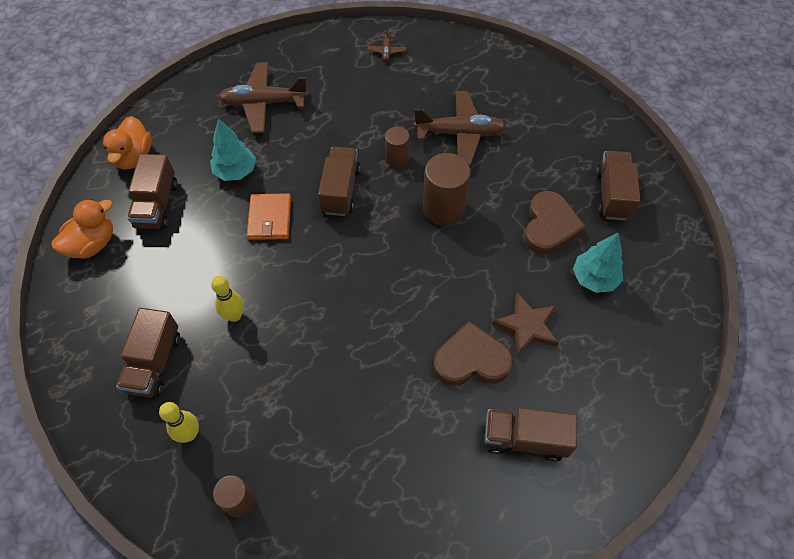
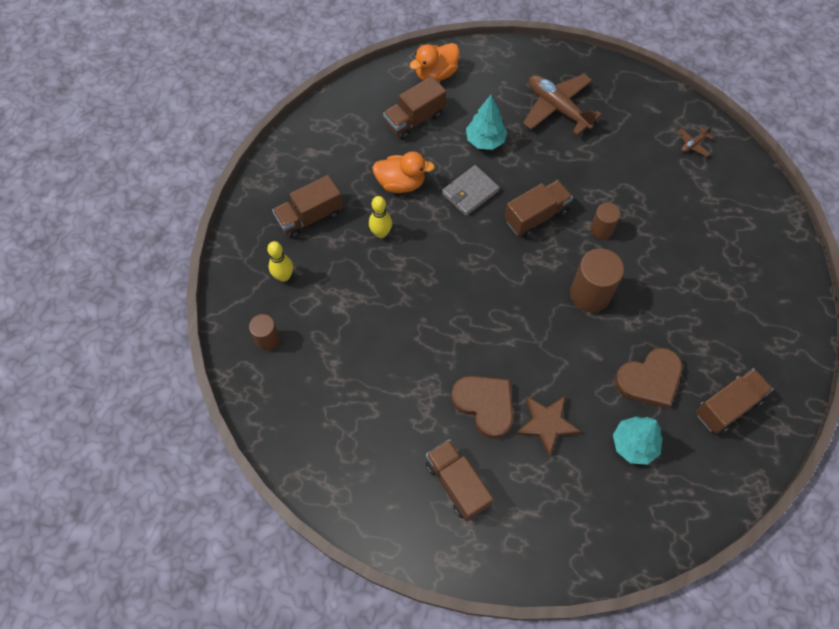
camera: 50 degrees right, 5 degrees up
(92, 244) = (353, 111): orange duck -> orange duck (401, 183)
(269, 218) = (470, 192): orange wallet -> grey wallet
(460, 133) = (669, 254): brown plane -> none

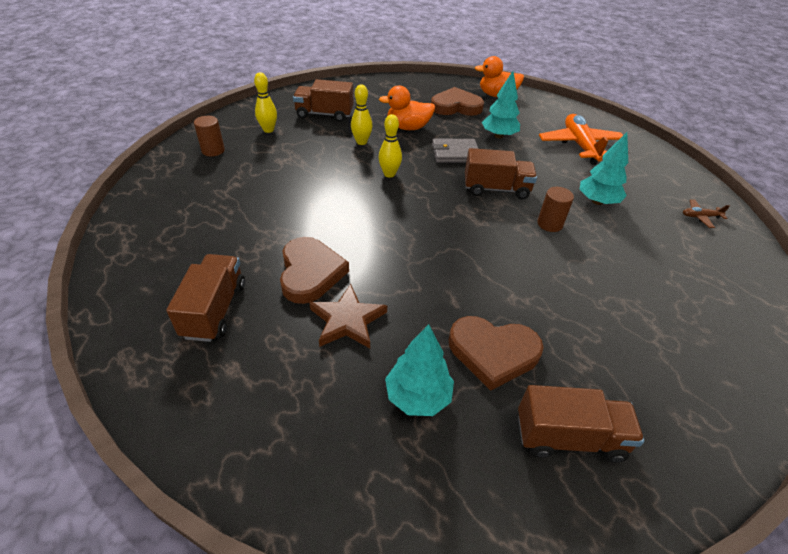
camera: 35 degrees right, 20 degrees down
(401, 183) = (408, 127): orange duck -> orange duck turned 135 degrees clockwise
(414, 119) = (456, 106): brown truck -> brown heart
(442, 258) = (389, 174): none -> yellow bowling pin
(557, 108) = (579, 145): brown plane -> orange plane
(590, 294) = (494, 257): brown cylinder -> none
(616, 177) = (597, 201): none -> turquoise tree

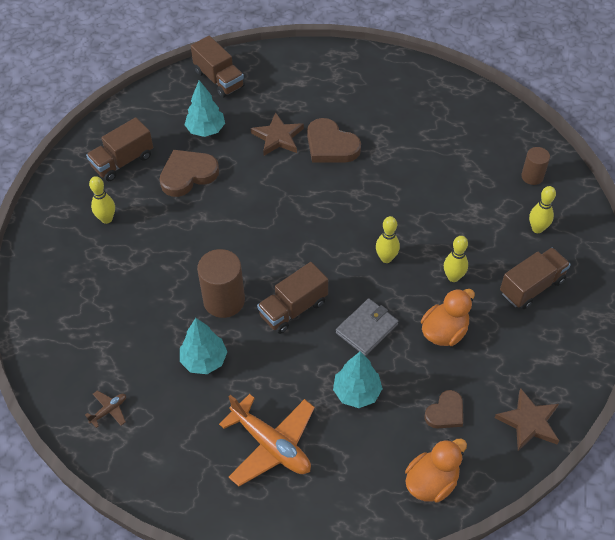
camera: 140 degrees right, 10 degrees up
(215, 310) = (347, 95): brown truck -> brown truck (219, 79)
(417, 85) = (529, 422): none -> brown star
(456, 106) = (445, 412): brown heart -> brown heart, size x0.61
(549, 224) = (224, 300): brown cylinder -> brown cylinder, size x1.71
(633, 370) = (107, 219): none -> yellow bowling pin

